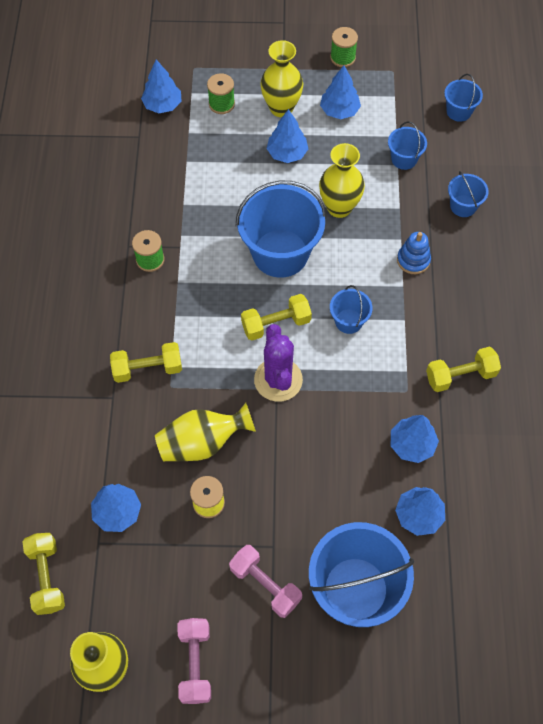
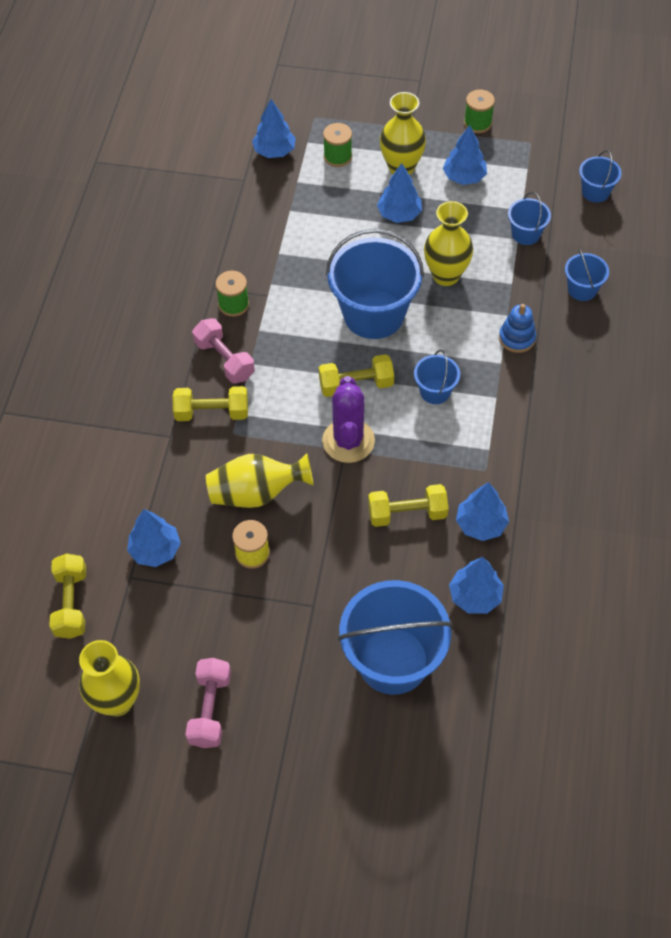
camera: 10 degrees right, 5 degrees down
(265, 584) = (298, 642): pink dumbbell -> pink dumbbell (224, 360)
(460, 376) = (547, 461): yellow dumbbell -> yellow dumbbell (407, 514)

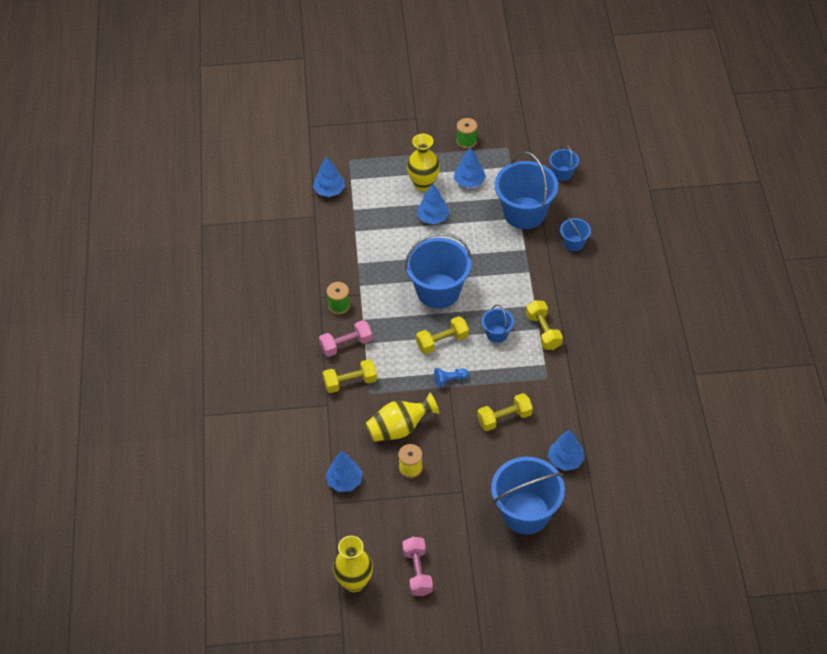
camera: 15 degrees left, 5 degrees down
(71, 603) = (300, 529): yellow dumbbell -> yellow dumbbell (543, 331)
(224, 360) = (346, 345): pink dumbbell -> pink dumbbell turned 60 degrees counterclockwise
(337, 157) = (376, 185): green spool -> none
(348, 441) = (449, 380): purple cactus -> blue pawn
(446, 275) = (479, 253): yellow vase -> none
(480, 524) = (554, 414): blue tree -> none
(517, 338) = (540, 286): blue stacking toy -> none
(526, 234) = (524, 213): blue bucket -> blue bucket, size x2.08

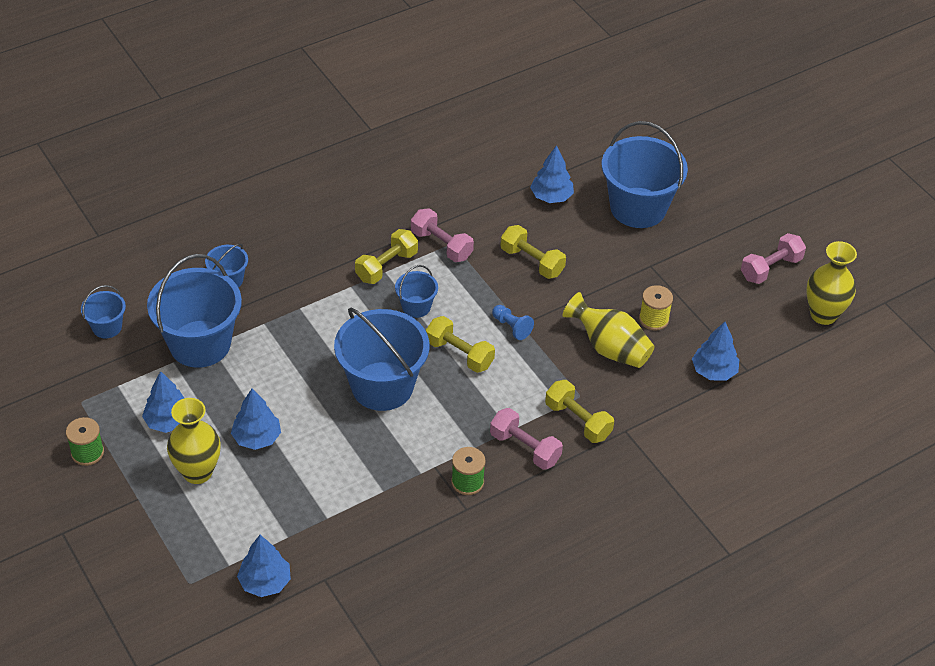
camera: 120 degrees left, 5 degrees down
(548, 370) = (441, 245): none -> pink dumbbell

